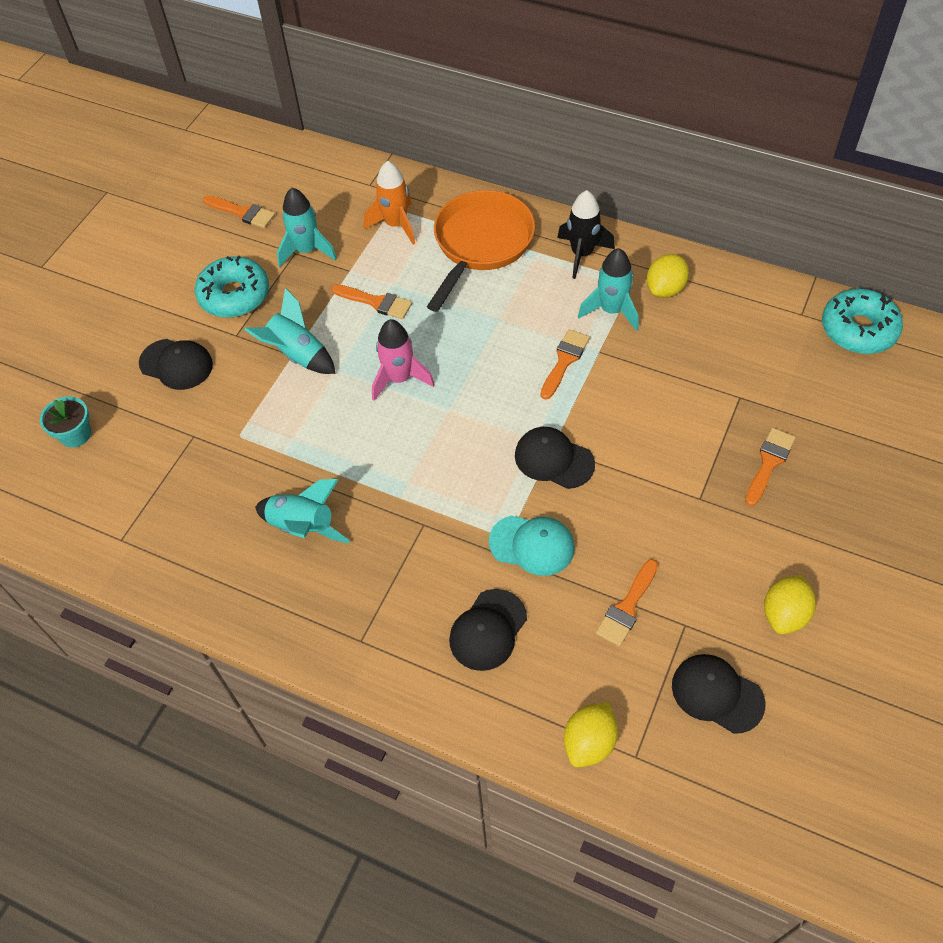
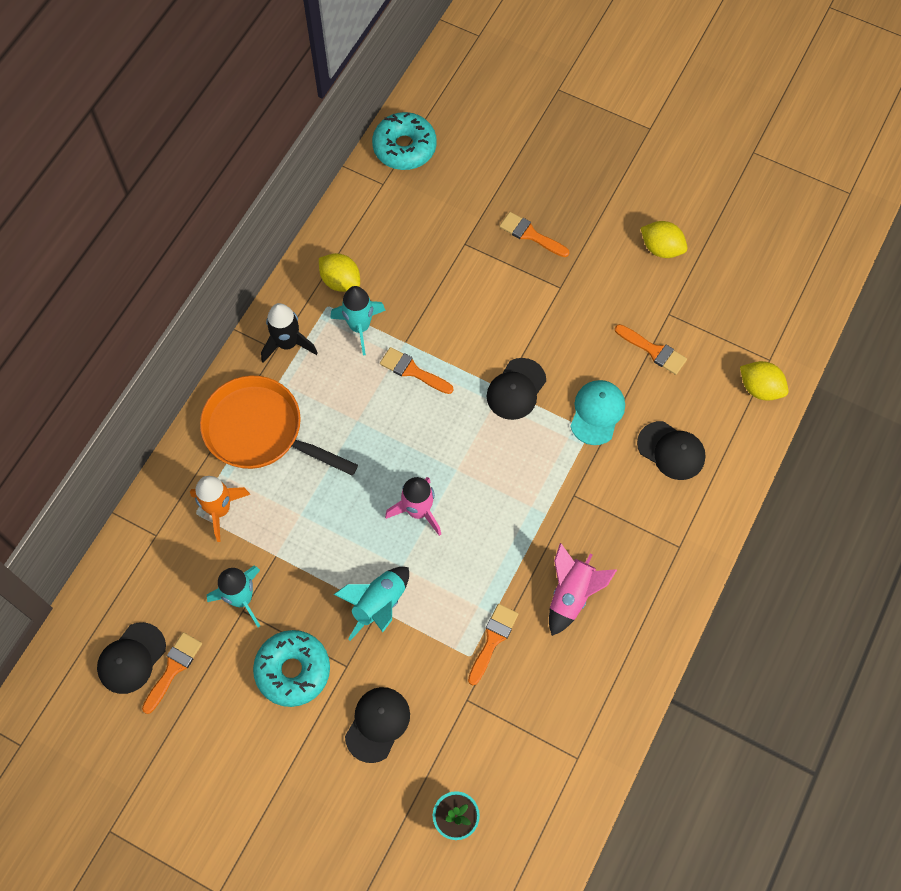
camera: 90 degrees left, 10 degrees up
(303, 526) = (571, 595): turquoise rocket -> pink rocket
(376, 302) = (321, 530): orange brush -> orange brush (492, 640)
(717, 694) = (722, 301): black cap -> black cap (131, 658)

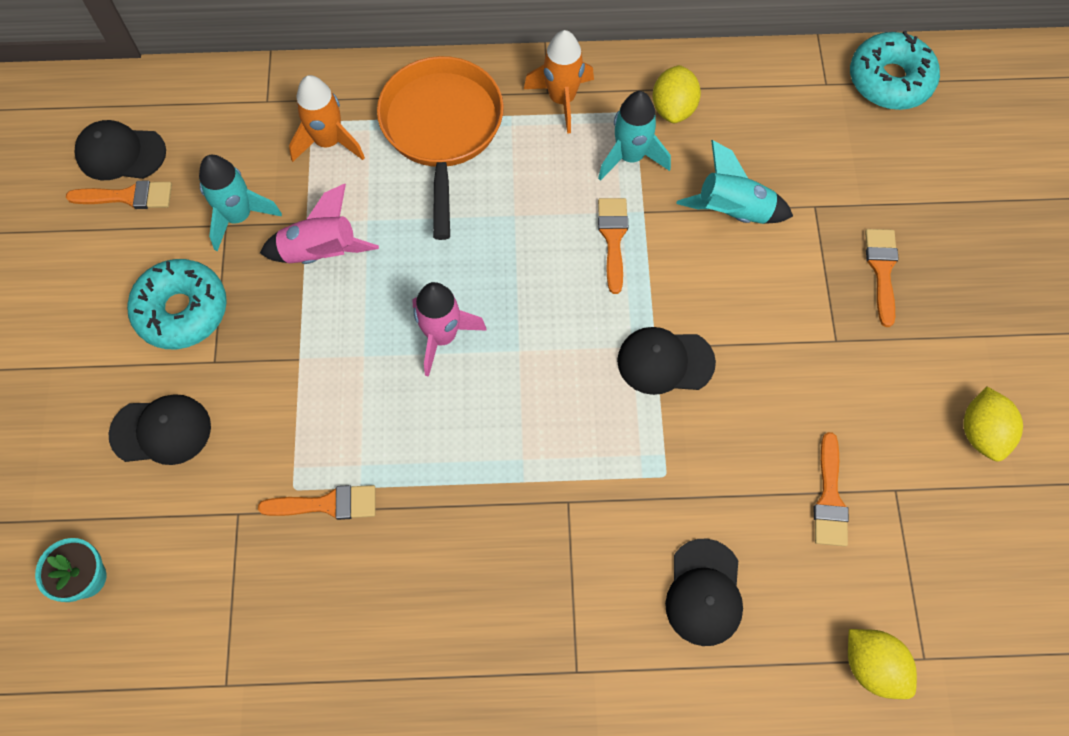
camera: 60 degrees right, 0 degrees up
(287, 343) = (562, 99): black rocket -> orange rocket
(379, 604) = (305, 356): turquoise rocket -> turquoise rocket (733, 212)
(571, 595) = (434, 567): pink rocket -> pink rocket (321, 252)
(597, 413) = (696, 472): turquoise cap -> none
(760, 388) = (872, 666): yellow lemon -> yellow lemon turned 45 degrees counterclockwise

